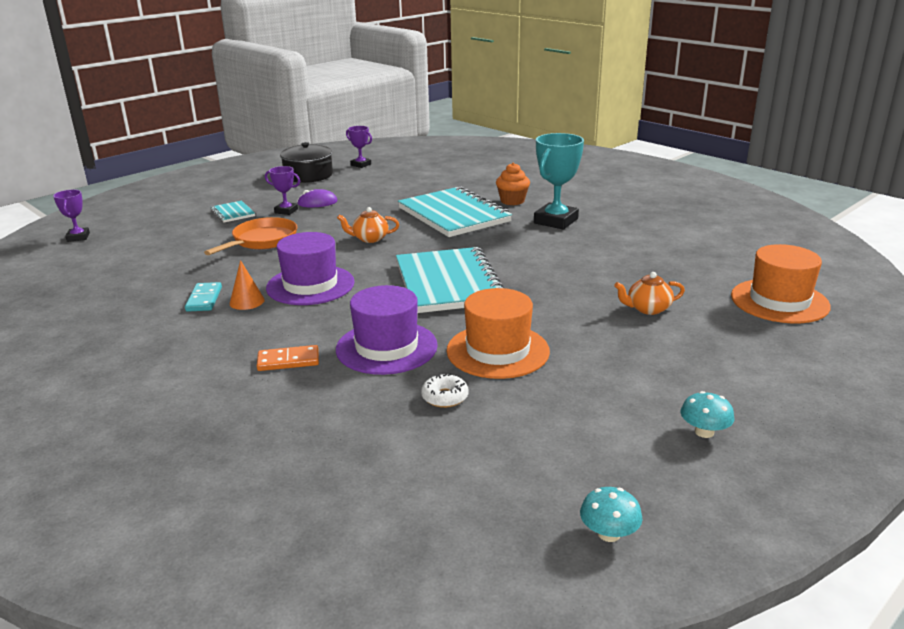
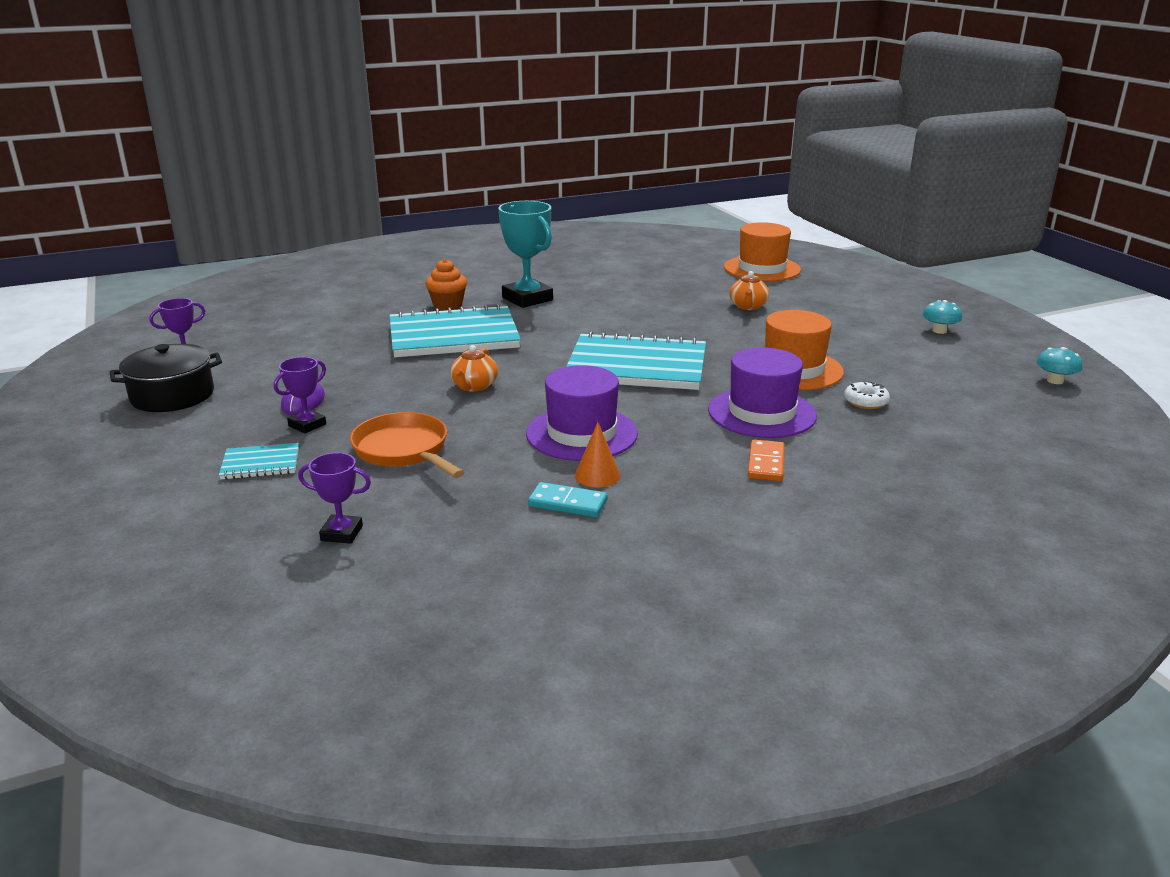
camera: 70 degrees left, 0 degrees up
(78, 237) = (185, 614): purple trophy -> purple trophy (342, 533)

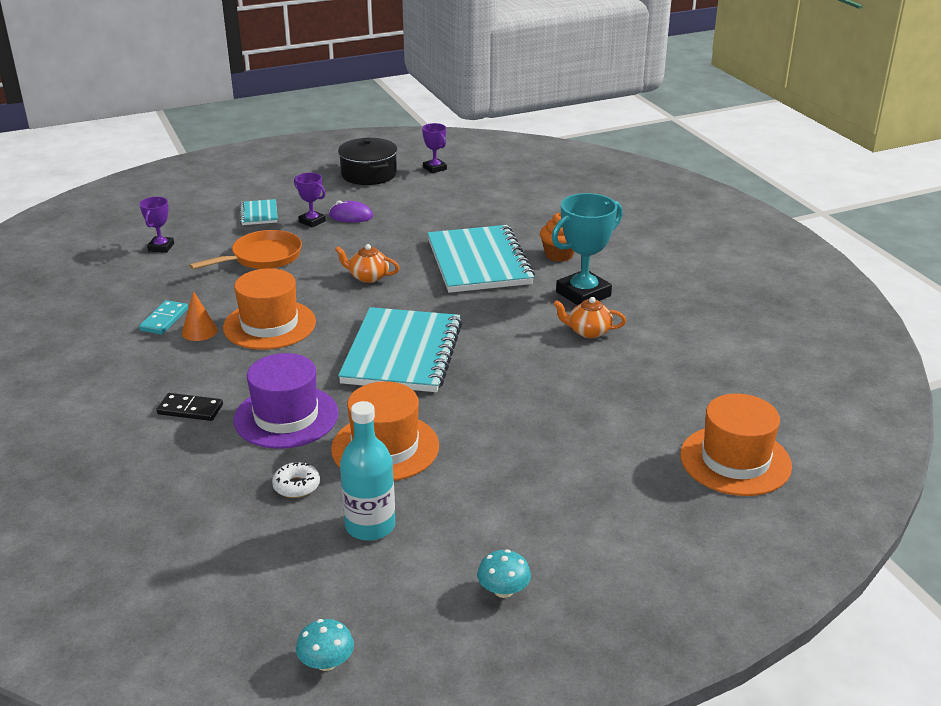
camera: 90 degrees right, 5 degrees up
(581, 433) = (269, 325): purple hat -> orange hat
(748, 306) = (579, 434): orange teapot -> orange teapot (588, 331)
(765, 463) = (190, 409): orange domino -> black domino
(900, 372) = (370, 526): none -> turquoise bottle

